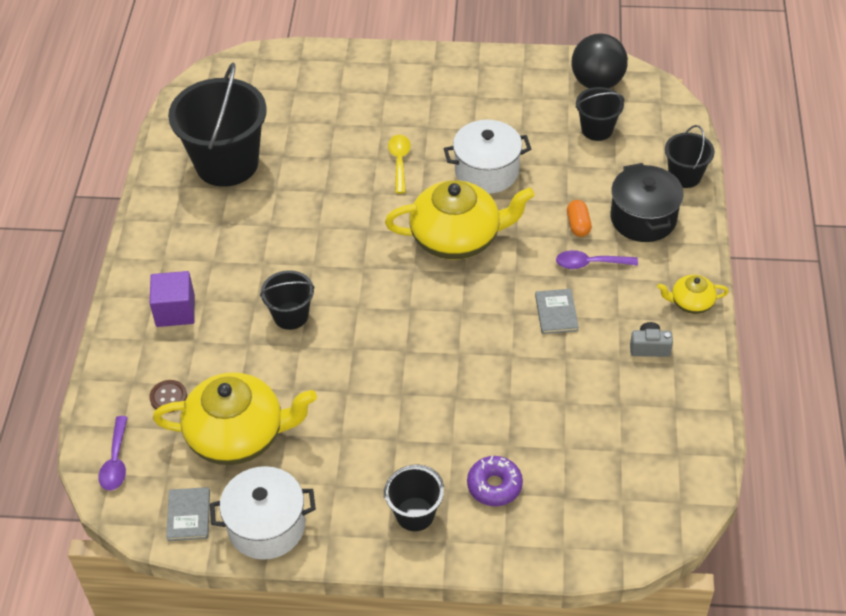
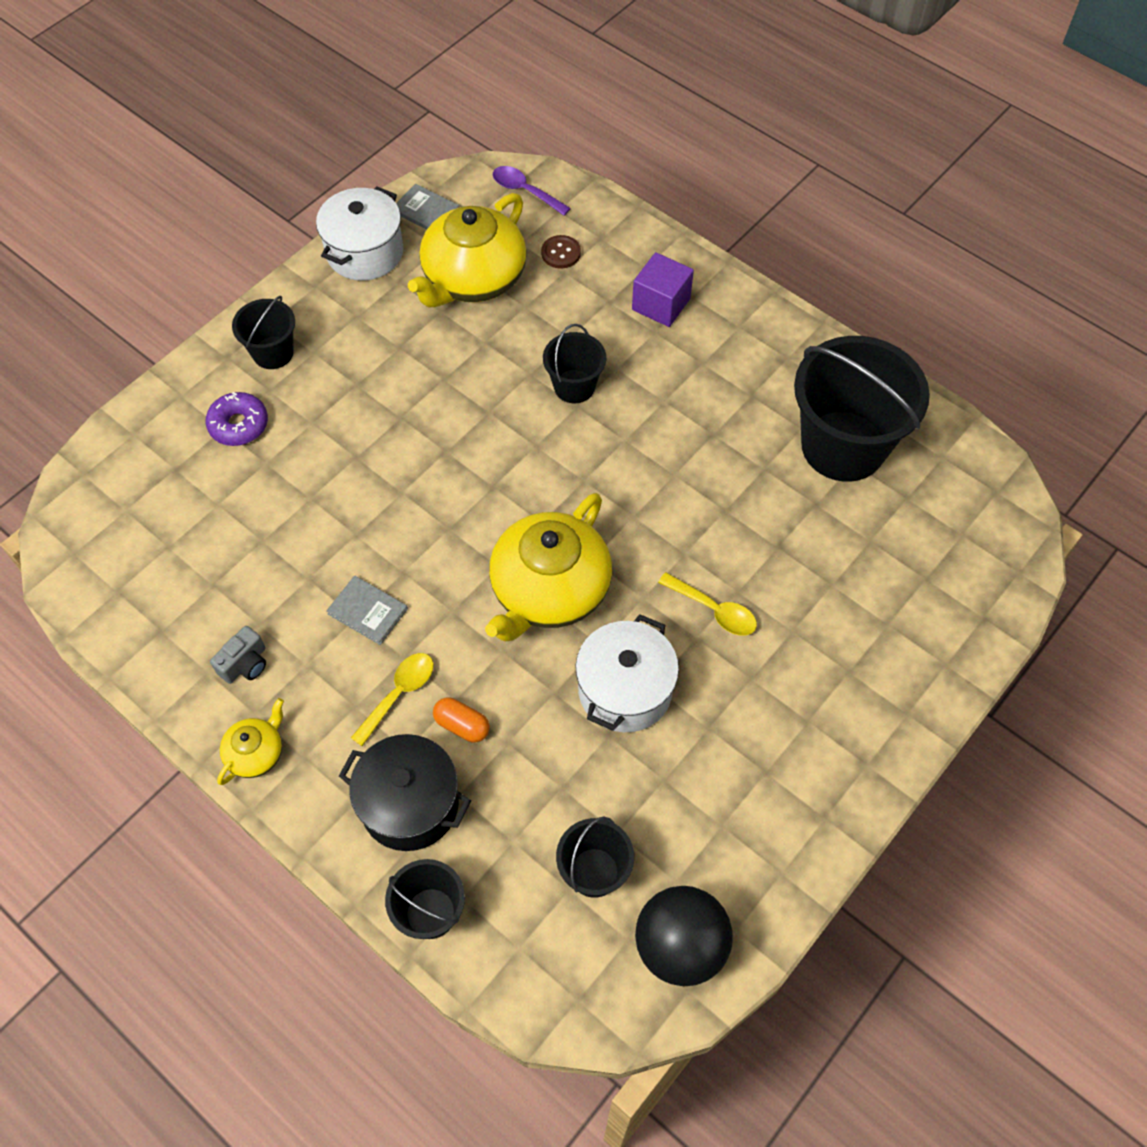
camera: 125 degrees right, 10 degrees up
(590, 263) = (399, 694): purple spoon -> yellow spoon

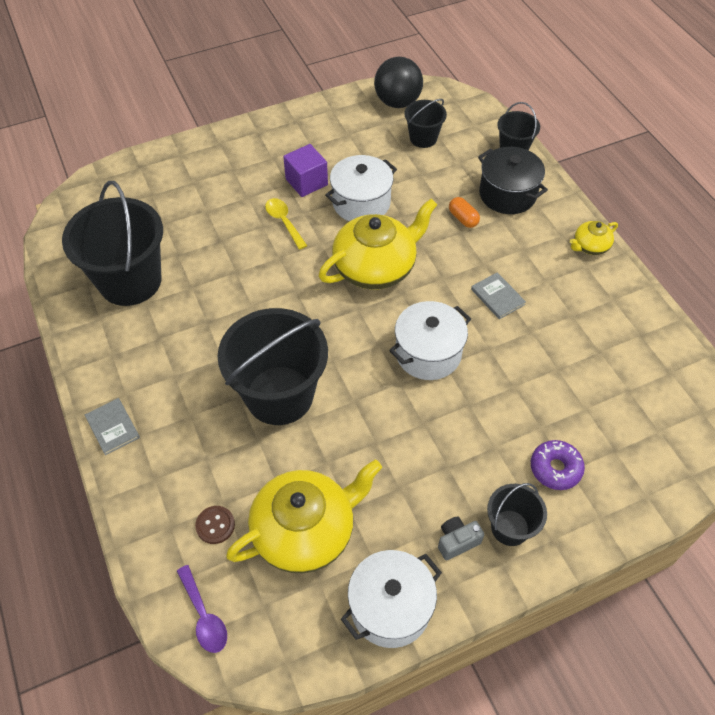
camera: 155 degrees left, 5 degrees down
(245, 664) = (587, 295): grey camera -> grey camera (457, 541)
(399, 694) = (494, 246): yellow spoon -> none
(426, 211) = (310, 635): grey book -> grey book (112, 427)
(428, 498) = (428, 353): none -> white pot
(574, 386) = (279, 395): black bucket -> black bucket, size x1.98
(661, 304) = (168, 438): purple cube -> purple cube (306, 182)

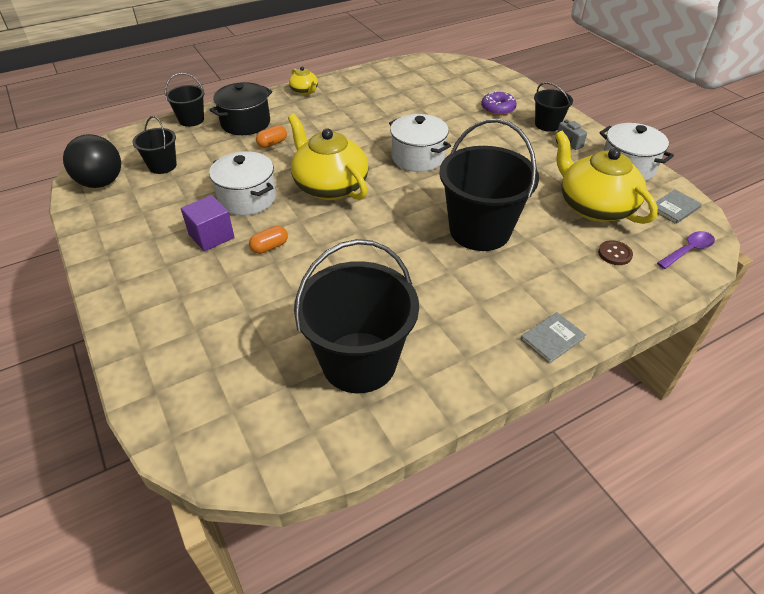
camera: 95 degrees left, 10 degrees down
(284, 222) = (269, 247): yellow spoon -> orange capsule
(497, 297) = (357, 128): grey book -> grey book (674, 208)

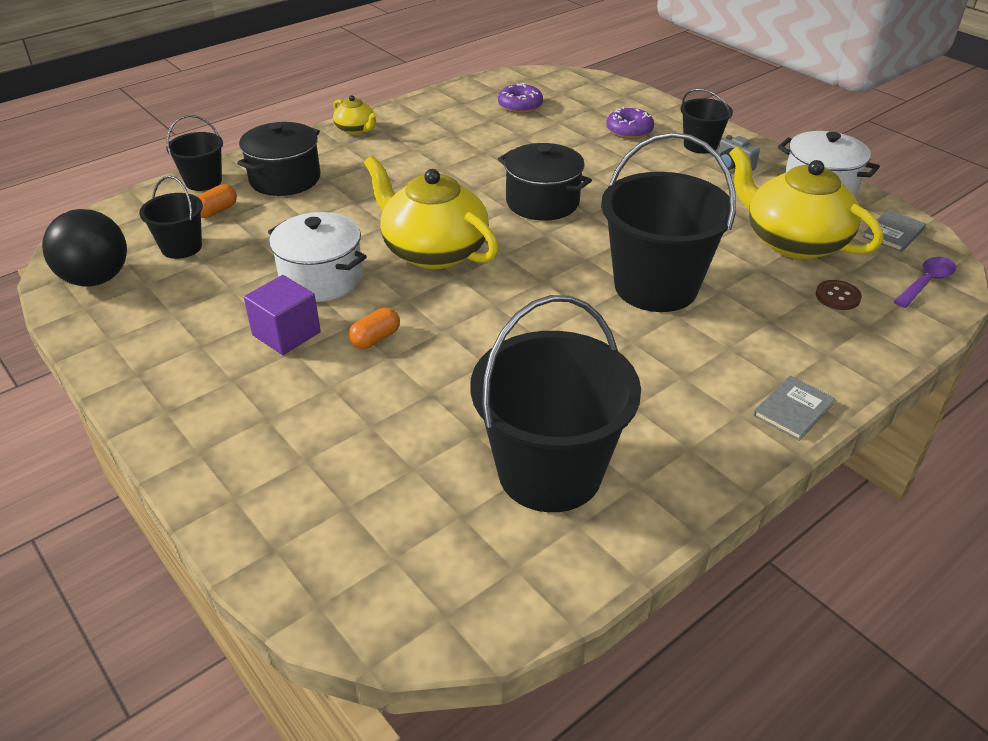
camera: 10 degrees left, 5 degrees down
(272, 143) = (333, 202): orange capsule -> orange capsule (217, 211)
(418, 157) = (542, 202): white pot -> black pot
(424, 83) = (520, 106): none -> purple donut

